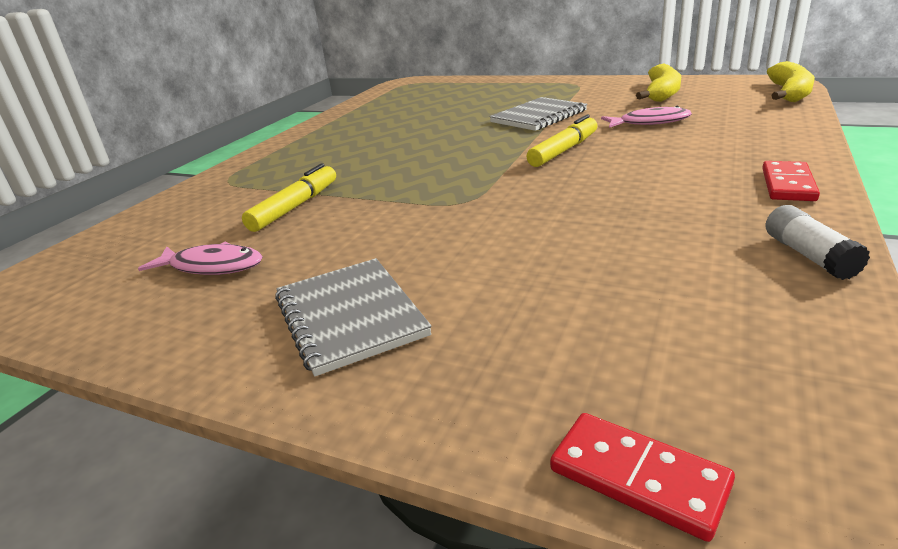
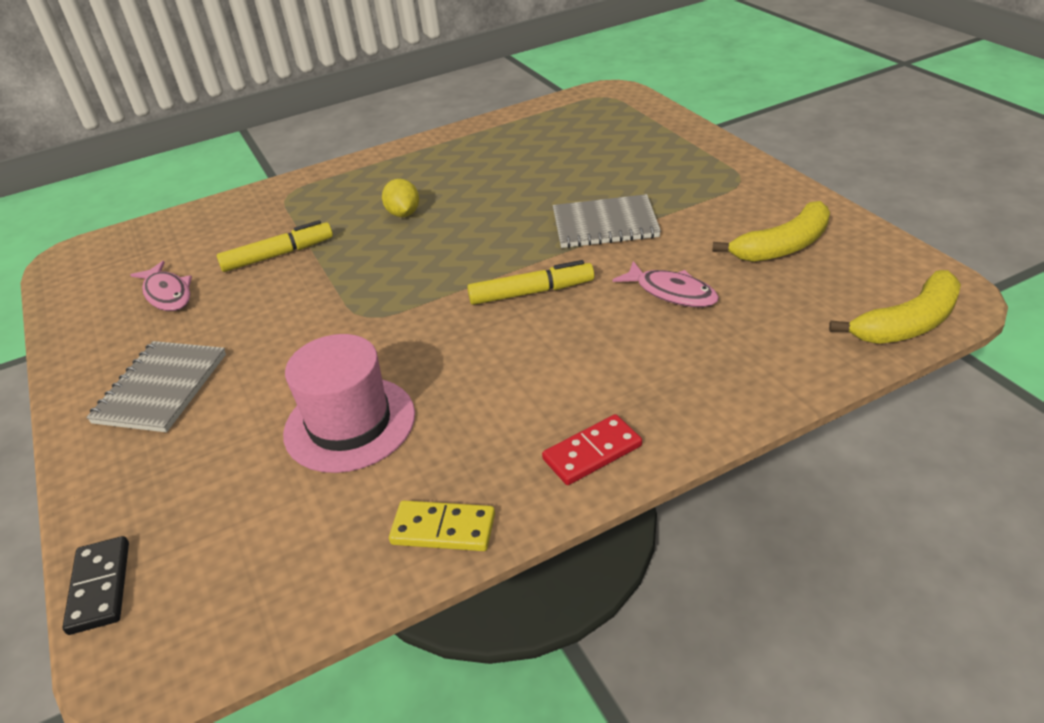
camera: 40 degrees right, 10 degrees up
(370, 156) = (403, 214): none -> yellow lemon
(595, 248) = (350, 423): none -> pink hat
(638, 478) = (99, 587): red domino -> black domino
(809, 255) = (443, 529): white glue stick -> yellow domino

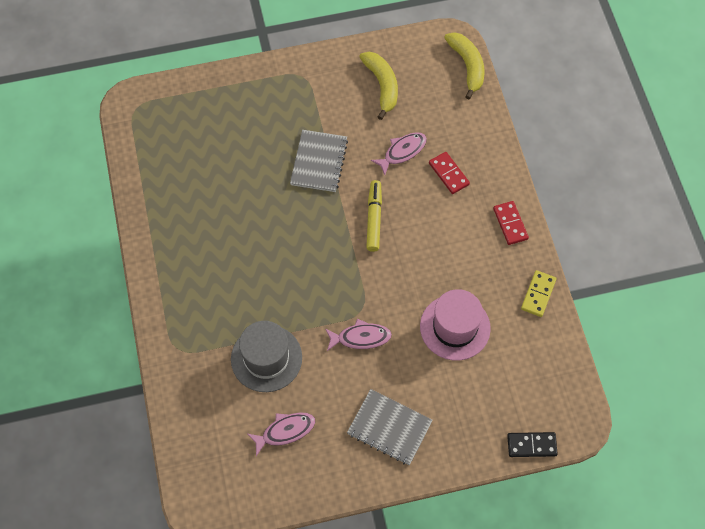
camera: 80 degrees left, 25 degrees up
(278, 255) = (266, 358): yellow marker -> grey hat
(318, 326) = (360, 337): none -> pink fish
(403, 214) = (248, 273): yellow lemon -> none
(659, 350) = (448, 174): none -> red domino

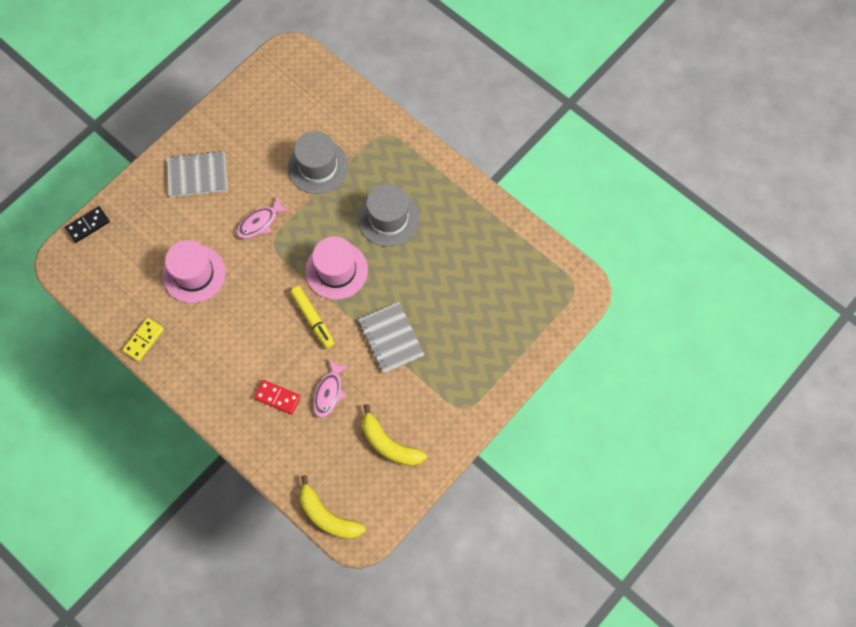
camera: 145 degrees right, 5 degrees up
(240, 264) = (388, 218): none -> grey hat
(285, 431) = (269, 129): pink fish -> none
(322, 247) = (336, 270): none -> pink hat
(510, 224) = (199, 386): red domino -> none
(538, 294) = (143, 340): yellow domino -> yellow domino turned 45 degrees clockwise

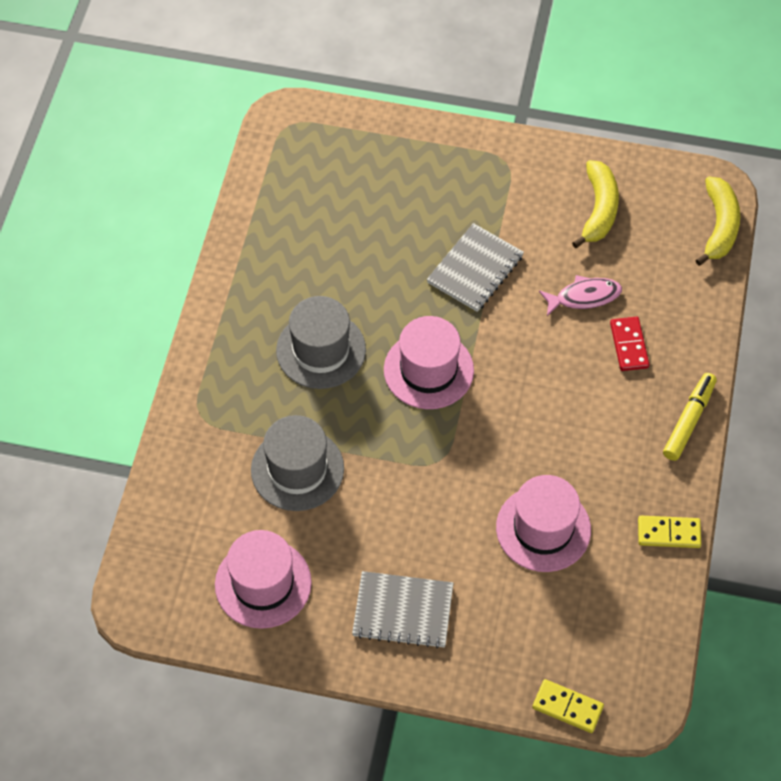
camera: 120 degrees left, 10 degrees down
(88, 225) = (567, 707): black domino -> yellow domino
(197, 175) = (403, 611): grey notebook -> grey notebook turned 45 degrees counterclockwise
(260, 222) = (421, 492): pink fish -> none
(261, 116) = (263, 583): none -> pink hat
(313, 319) = (508, 361): yellow marker -> yellow marker (689, 420)

